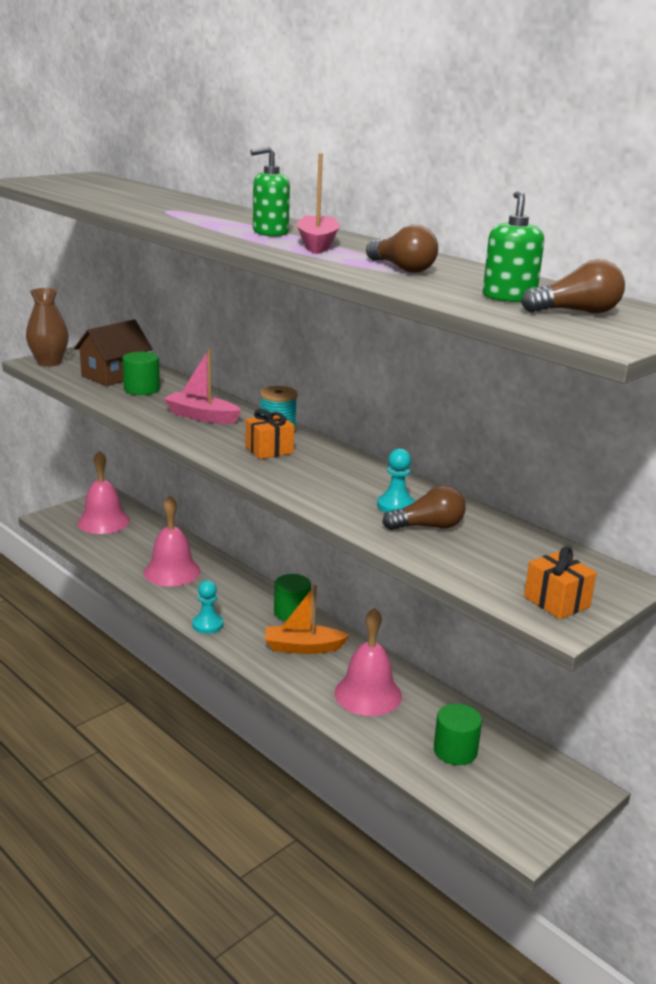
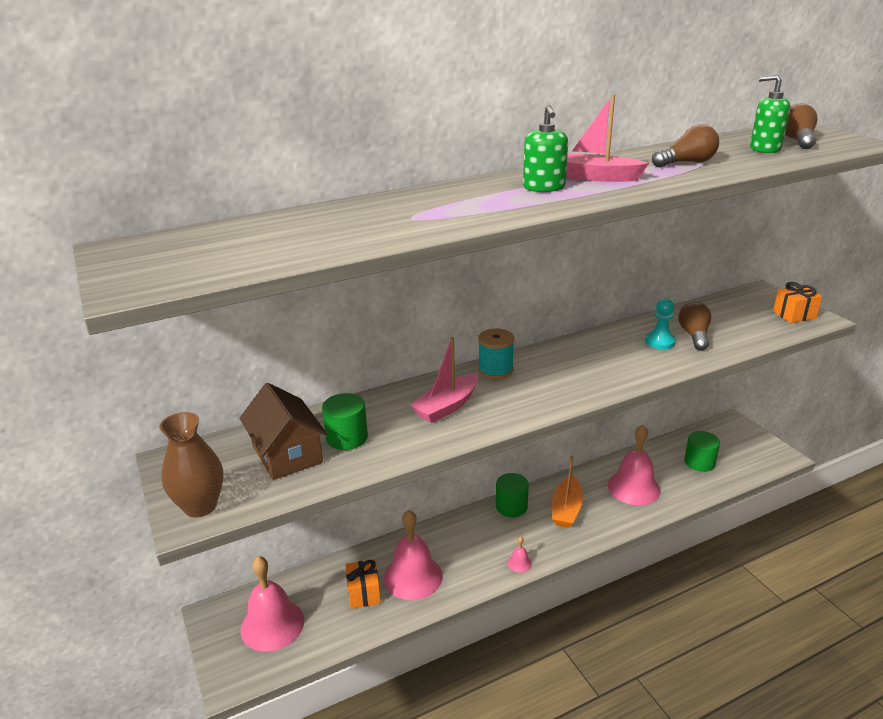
camera: 70 degrees left, 5 degrees up
(207, 625) = (519, 563): turquoise pawn -> pink bell
(269, 450) = (542, 380): orange gift -> orange gift (364, 593)

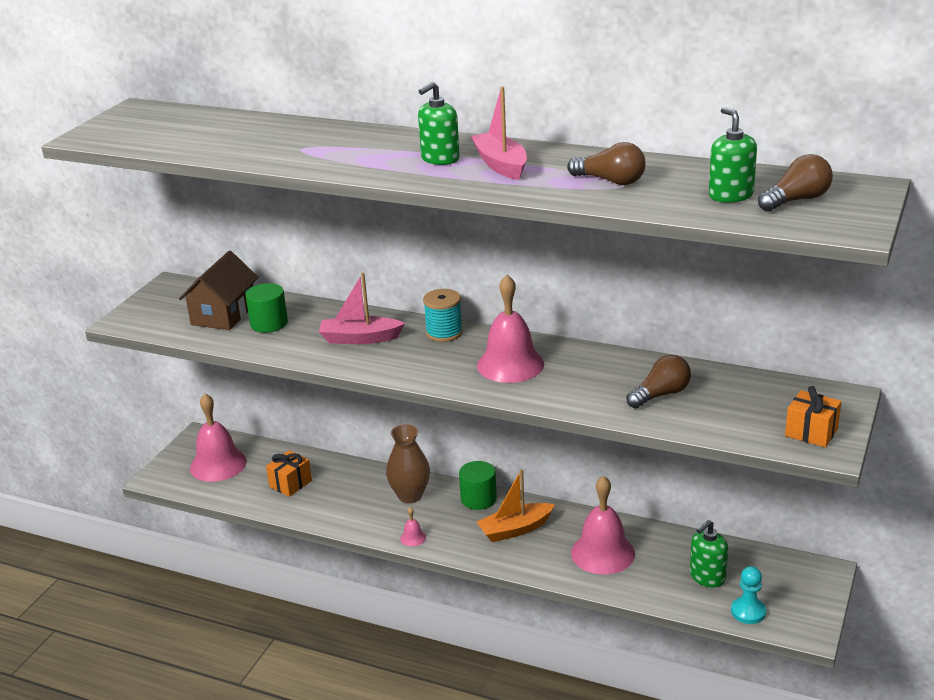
camera: 50 degrees right, 0 degrees up
(200, 506) = (138, 318): brown vase -> brown vase (410, 495)
(413, 576) = (333, 495): pink bell -> pink bell (510, 364)
(660, 342) = (618, 382): turquoise pawn -> turquoise pawn (748, 612)
(699, 462) = (707, 577): green cylinder -> green soap dispenser

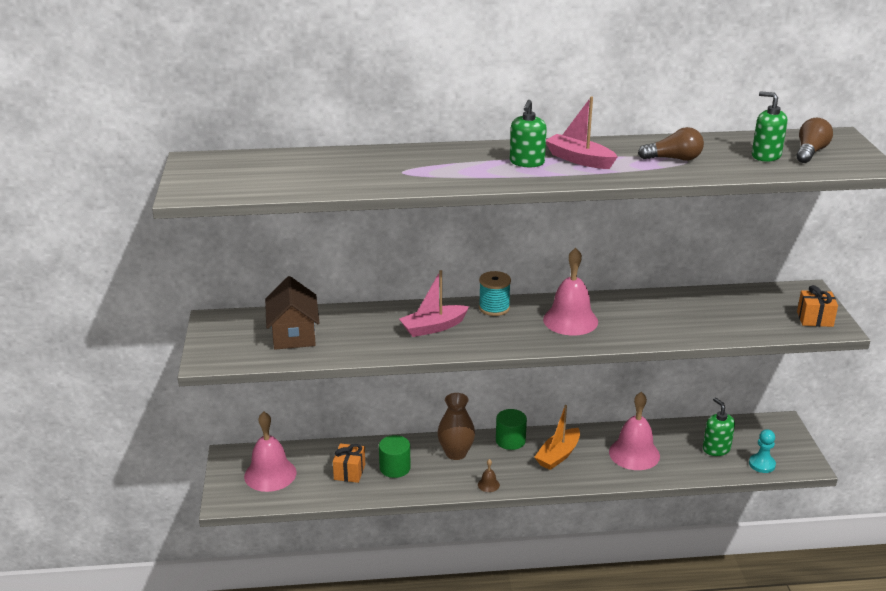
camera: 30 degrees left, 0 degrees up
(269, 323) = (343, 333): green cylinder -> green cylinder (395, 468)
(413, 538) = (488, 484): pink bell -> brown bell
(661, 395) = (696, 317): brown light bulb -> none
(707, 577) = (716, 449): green soap dispenser -> green soap dispenser turned 135 degrees clockwise

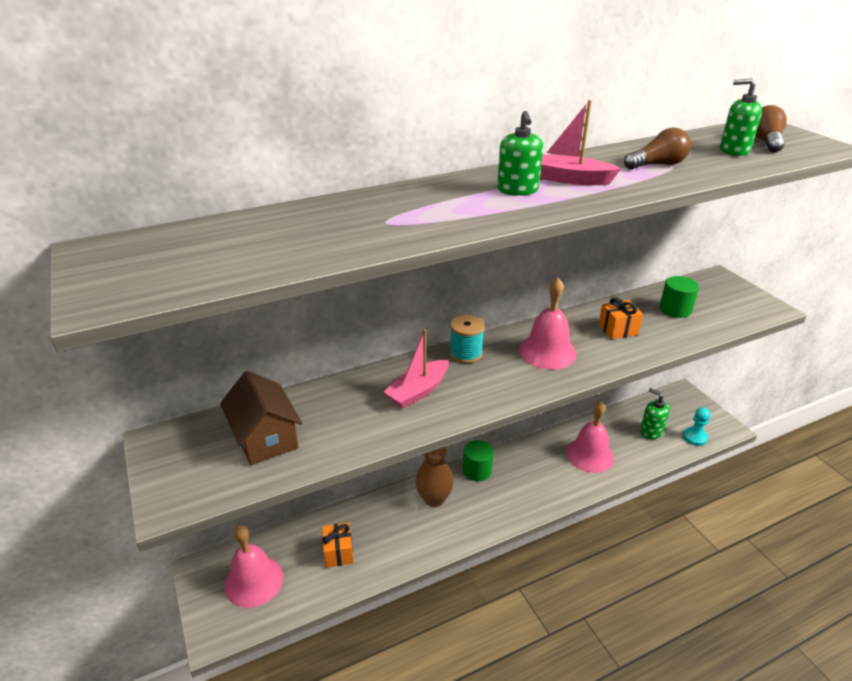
camera: 20 degrees left, 5 degrees up
(395, 468) = (382, 533): green cylinder -> green cylinder (675, 309)
(488, 484) = (482, 527): brown bell -> none
(558, 455) = (527, 475): orange boat -> none
(815, 319) = (748, 303): orange gift -> orange gift (618, 329)

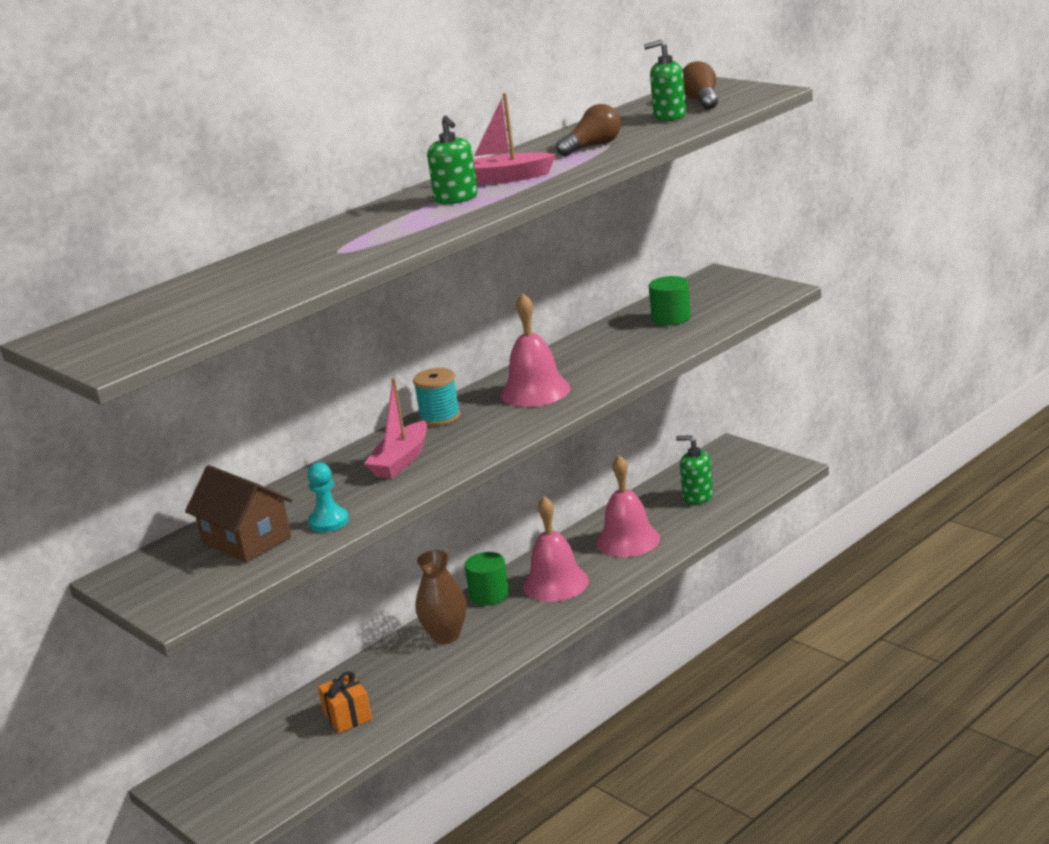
camera: 15 degrees left, 10 degrees down
(254, 581) = (252, 771): pink bell -> pink bell (555, 583)
(618, 329) = (610, 352): orange gift -> none
(694, 437) = (753, 487): turquoise pawn -> turquoise pawn (328, 522)

